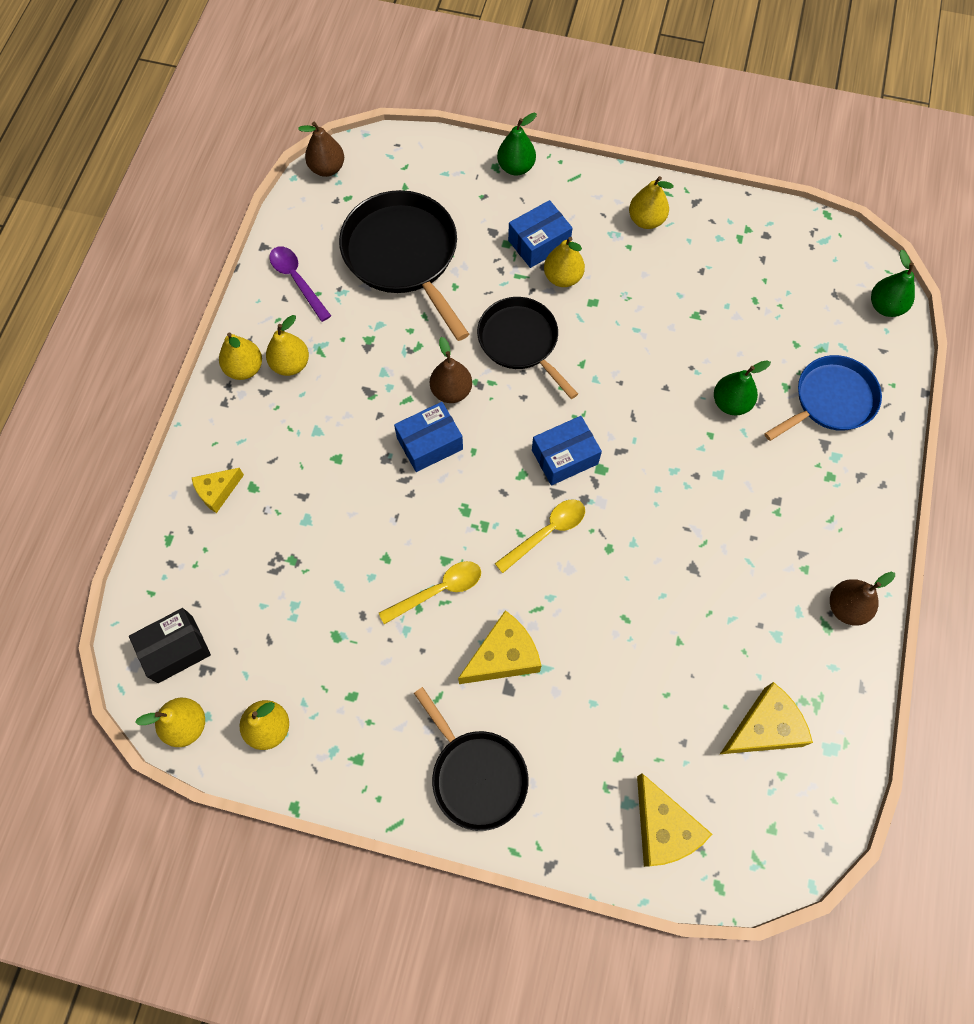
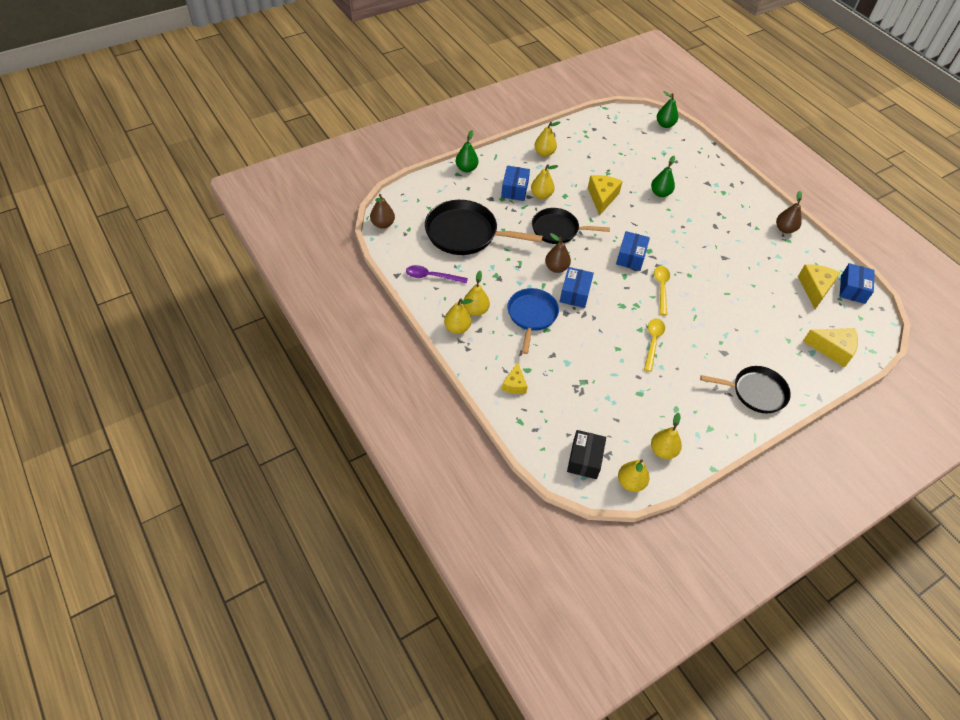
camera: 50 degrees left, 15 degrees down
(503, 656) = (707, 343): yellow cheese -> yellow cheese (602, 198)
(822, 782) = (852, 289): none -> blue box
(831, 400) = (690, 167): blue pan -> blue pan (531, 315)

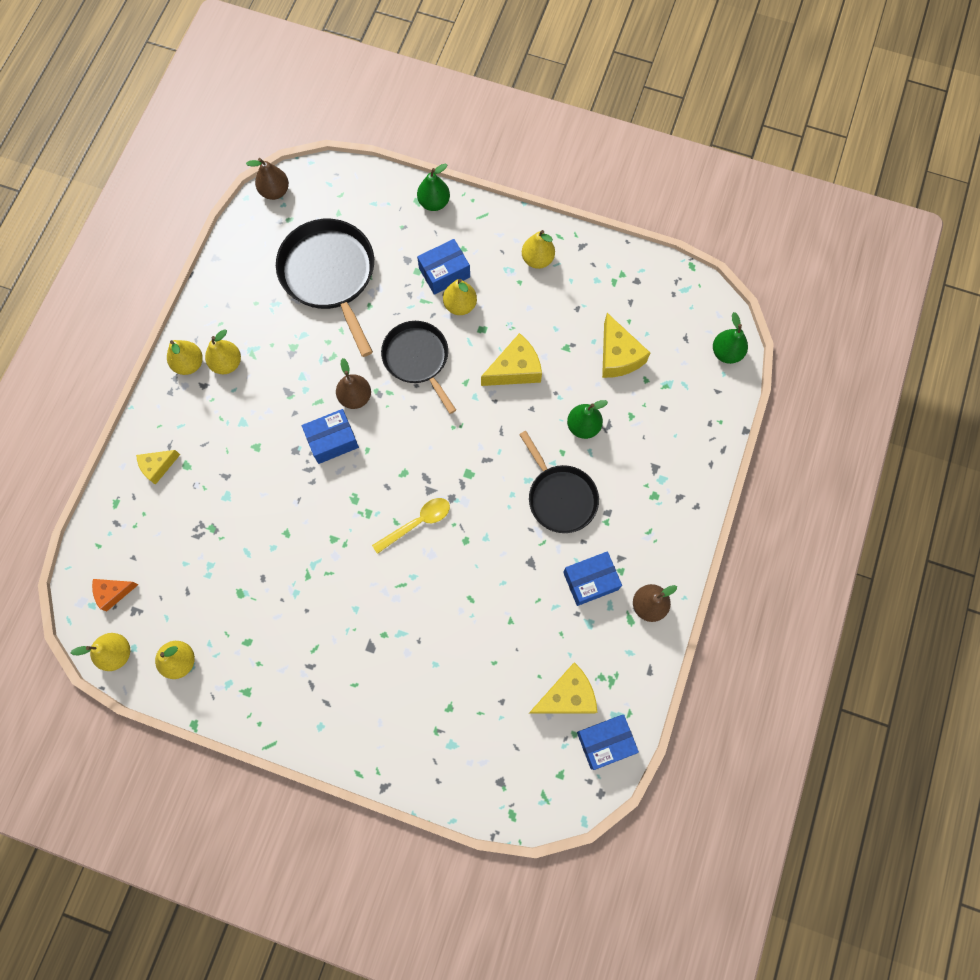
camera: 55 degrees right, 20 degrees up
(432, 276) = (239, 290): purple spoon -> none
(531, 315) = (264, 420): blue pan -> none
(584, 459) = (113, 592): black box -> orange cheese
(630, 257) = (440, 461): blue box -> blue box (590, 581)
(653, 342) = (325, 563): yellow spoon -> none
(756, 392) = (336, 713): black pan -> black pan (560, 497)
(832, 349) = (475, 766): yellow cheese -> yellow cheese (618, 356)

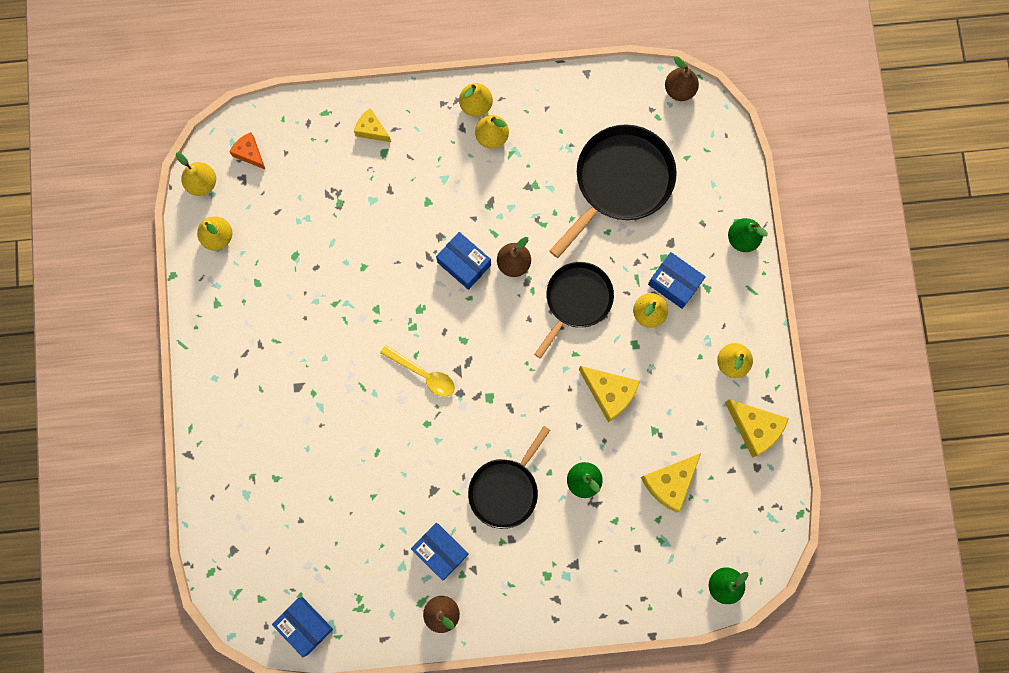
camera: 65 degrees right, 5 degrees up
(567, 696) = (329, 575): yellow cheese -> yellow cheese (755, 428)

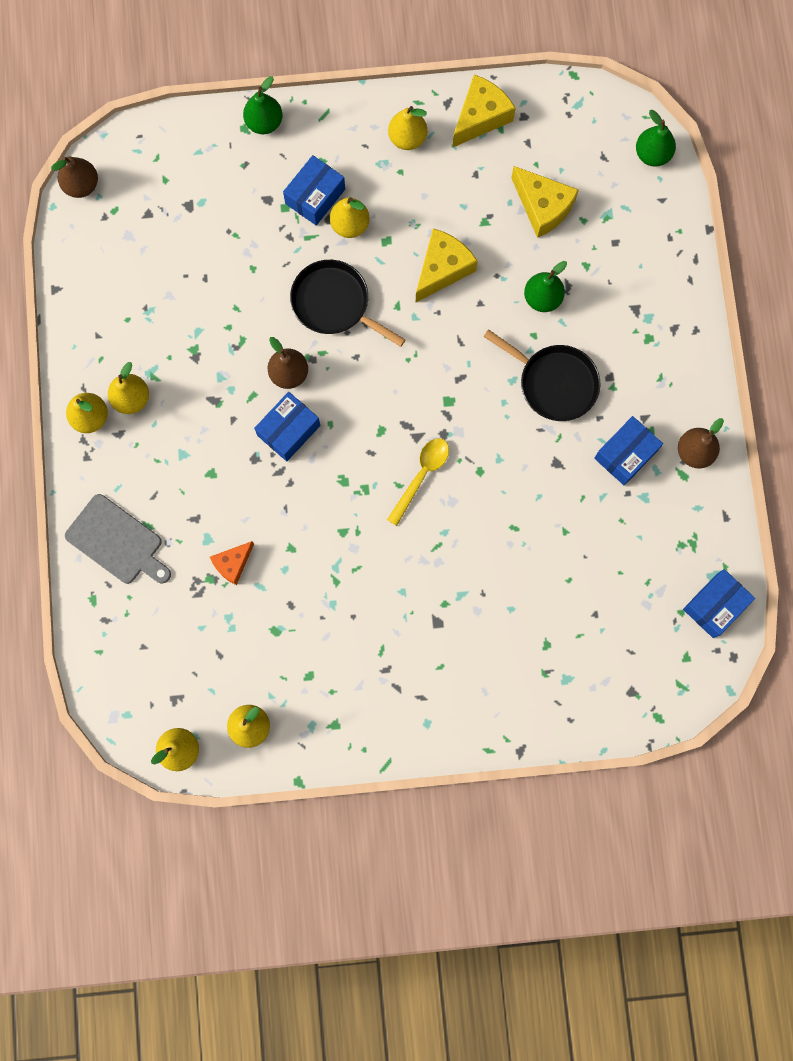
camera: 90 degrees left, 0 degrees up
(249, 153) = (142, 691): orange cheese -> orange cheese (233, 564)
(372, 130) = (117, 541): yellow cheese -> grey cutting board
(620, 181) = (192, 253): black pan -> none

